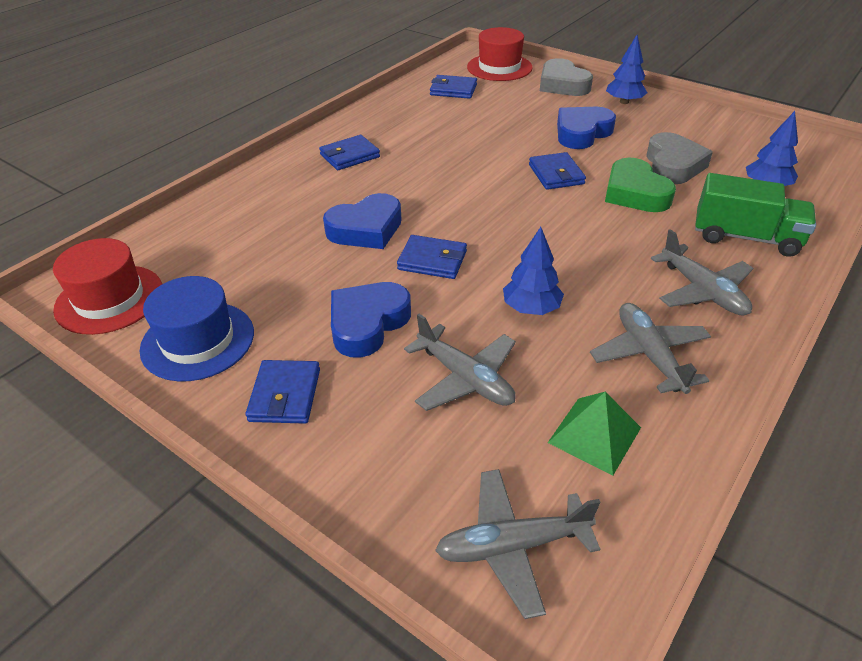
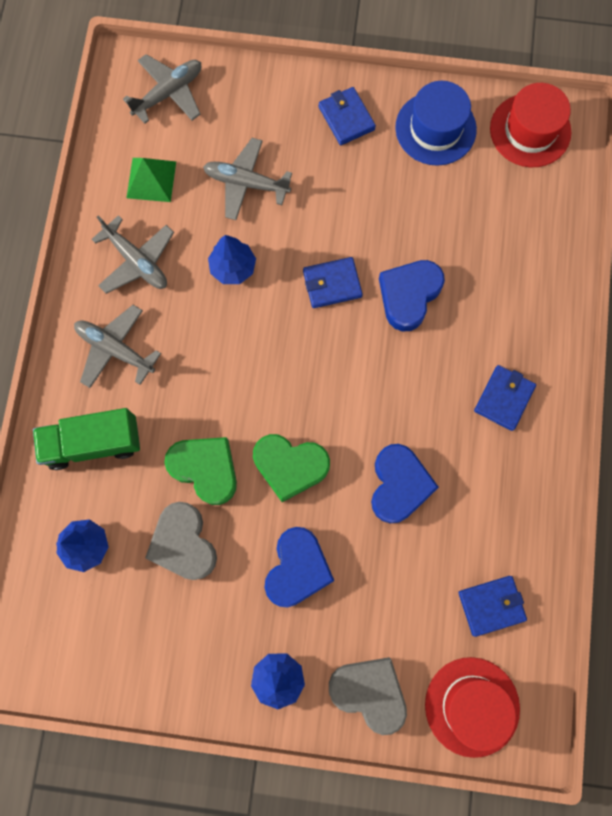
camera: 150 degrees right, 35 degrees up
(367, 323) = (337, 197): blue heart -> blue heart (399, 485)
(556, 174) = (290, 466): blue wallet -> green heart

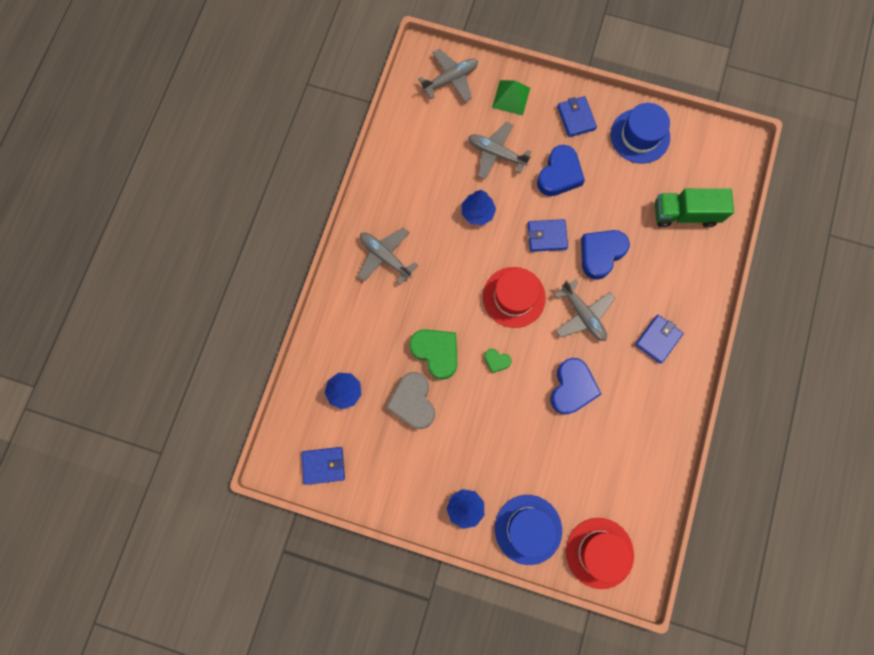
camera: 10 degrees right, 0 degrees up
(93, 443) = (360, 320): green truck -> green truck (685, 214)
(137, 261) = (410, 197): grey plane -> grey plane (582, 315)
(151, 179) = (428, 140): green pyramid -> green pyramid (511, 97)
(290, 466) = (496, 361): green heart -> green heart, size x0.50
(297, 568) = (490, 434): blue heart -> blue heart (559, 174)
(369, 692) = (528, 529): grey heart -> blue hat
(491, 605) = (625, 484): blue wallet -> blue wallet (324, 465)
(530, 130) = (709, 148): red hat -> red hat (514, 297)

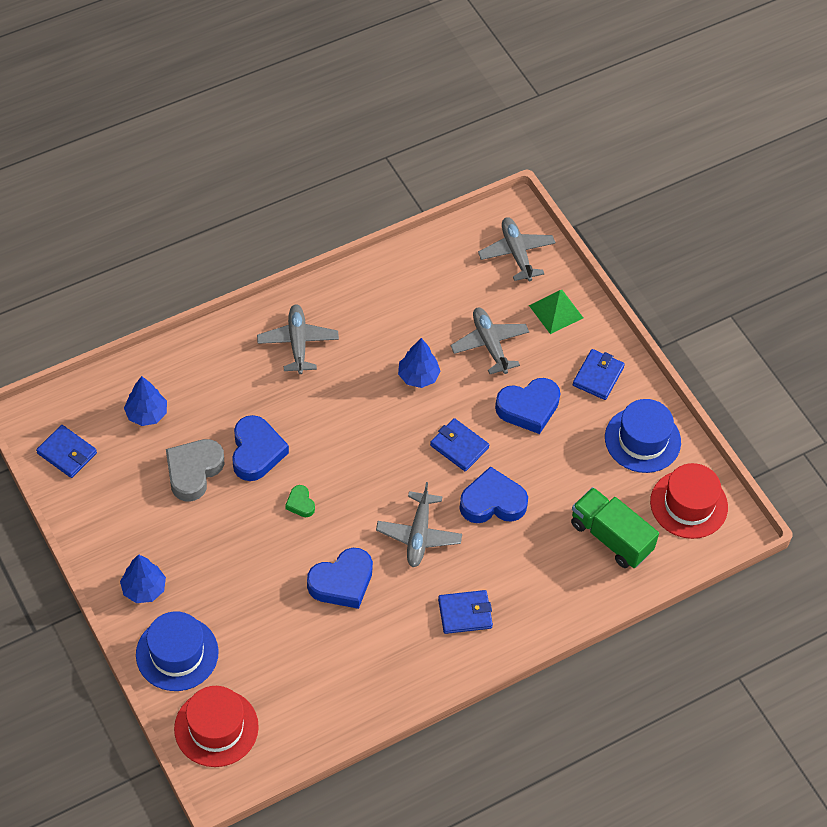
camera: 40 degrees right, 20 degrees down
(436, 352) = (256, 452): green heart -> blue heart
(450, 79) = (516, 253): grey plane -> grey plane turned 120 degrees counterclockwise
(514, 297) = (373, 468): red hat -> red hat (688, 504)

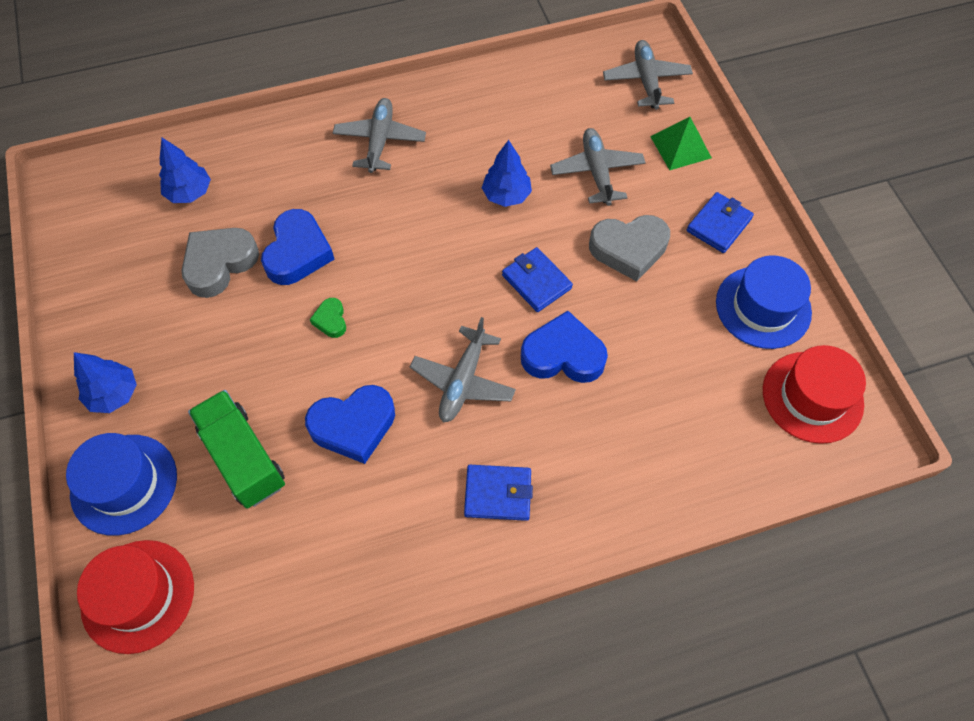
camera: 15 degrees right, 5 degrees up
(67, 453) = (87, 222): blue wallet -> none
(528, 408) = (629, 249): blue heart -> grey heart
(611, 537) = (705, 423): green truck -> green truck (243, 458)

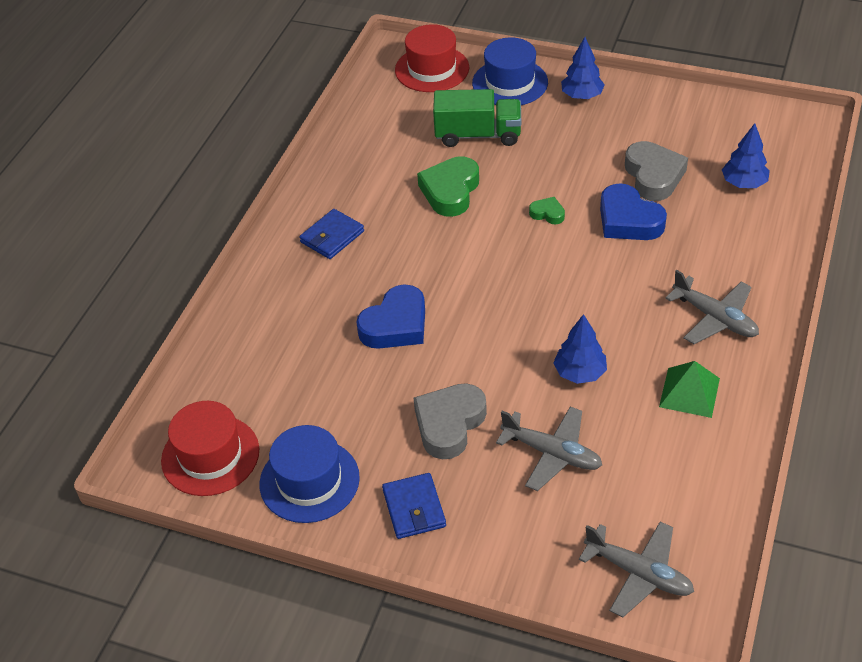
camera: 130 degrees right, 15 degrees down
(353, 426) = (450, 191): blue heart -> green heart
(463, 381) = (429, 259): grey plane -> none
(536, 282) = (474, 345): blue wallet -> none
(680, 147) = (526, 542): green pyramid -> green pyramid (689, 392)

